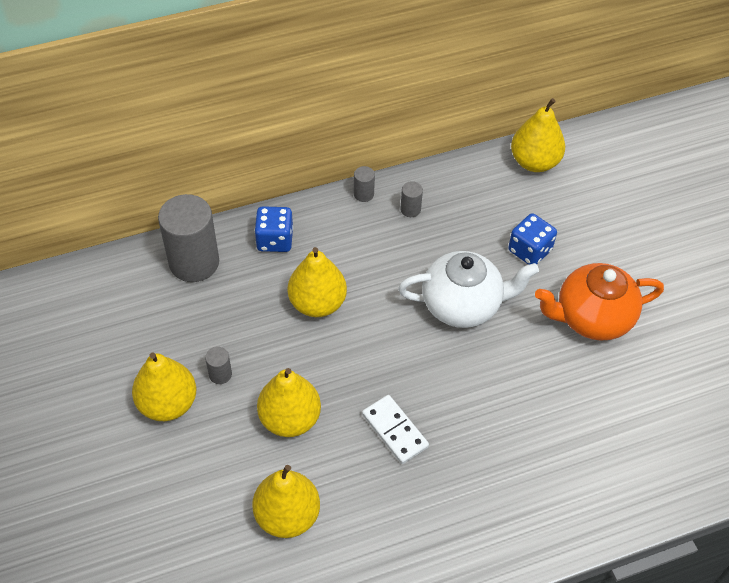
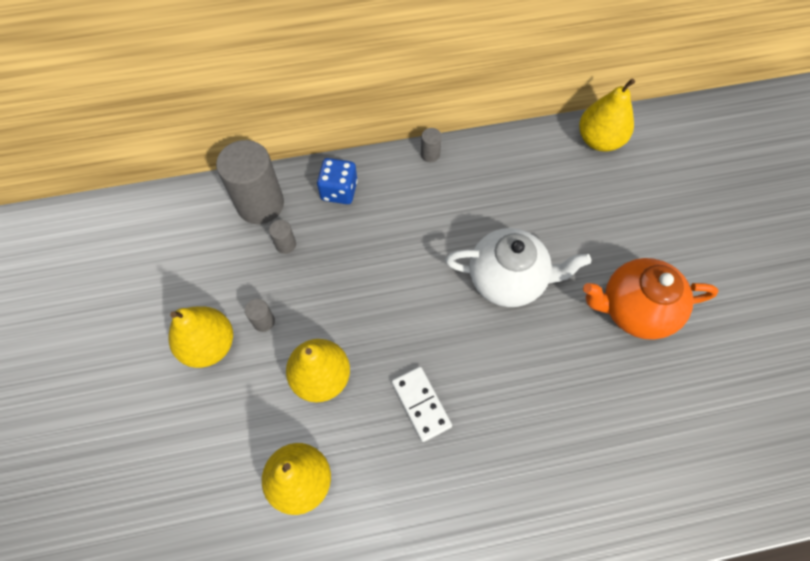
camera: 10 degrees right, 10 degrees up
(317, 303) = (368, 260): yellow pear -> none
(410, 209) = (472, 175): grey cylinder -> grey cylinder (285, 244)
(529, 250) = (582, 230): blue dice -> none

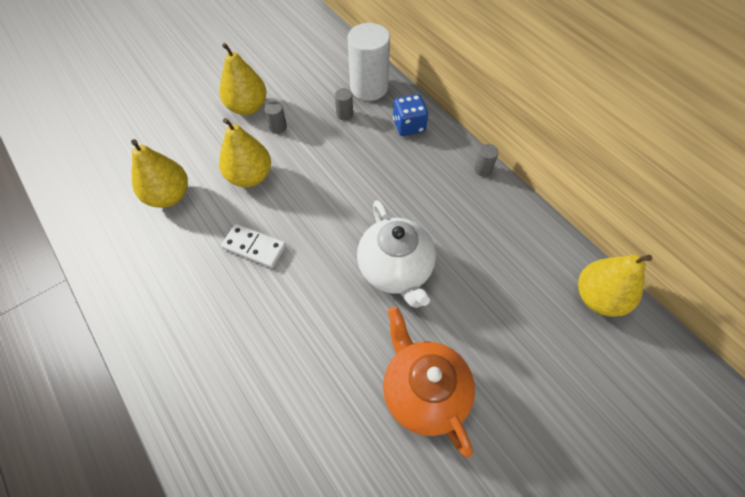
camera: 65 degrees right, 5 degrees down
(260, 204) = (369, 87): grey cylinder -> white cylinder
(421, 404) = (254, 247): white domino -> white domino turned 75 degrees clockwise

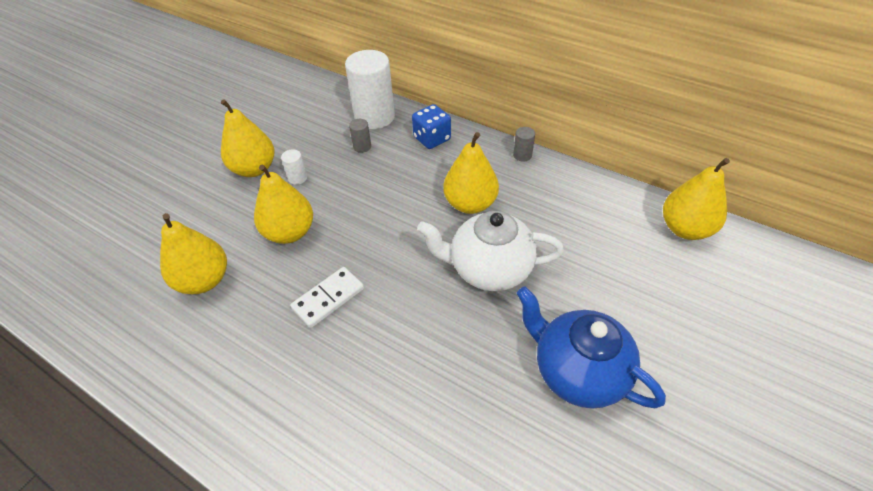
camera: 20 degrees left, 10 degrees down
(254, 247) = (328, 298): white domino -> white domino turned 45 degrees counterclockwise
(278, 127) = (297, 178): grey cylinder -> white cylinder
(396, 270) = (489, 269): white teapot -> white teapot turned 135 degrees clockwise
(411, 202) = (470, 204): none -> yellow pear
(423, 391) = (577, 371): orange teapot -> blue teapot

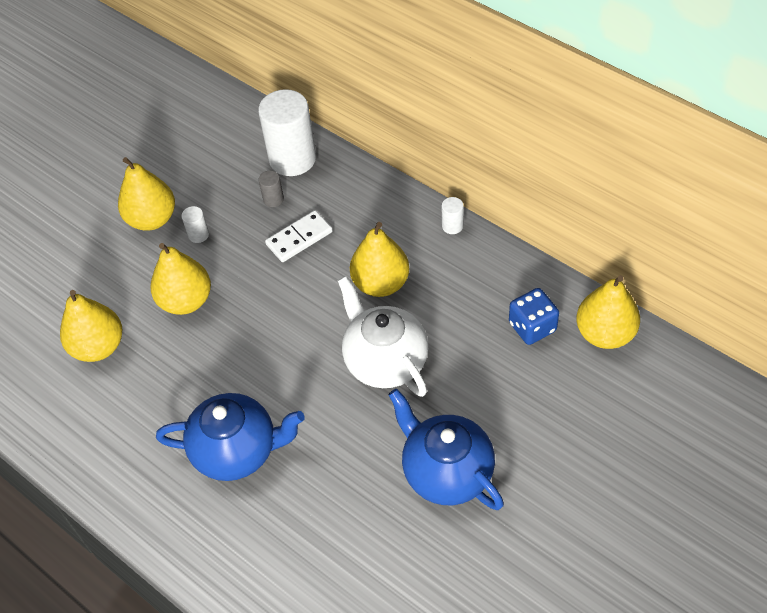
camera: 10 degrees right, 5 degrees up
(328, 298) = (219, 377): white domino -> white domino (299, 238)
(355, 371) = (237, 451): none -> blue teapot
(432, 139) = (354, 195): blue dice -> blue dice (532, 327)
(489, 269) = (384, 361): white teapot -> white teapot turned 45 degrees clockwise
(522, 155) = (452, 226): grey cylinder -> white cylinder

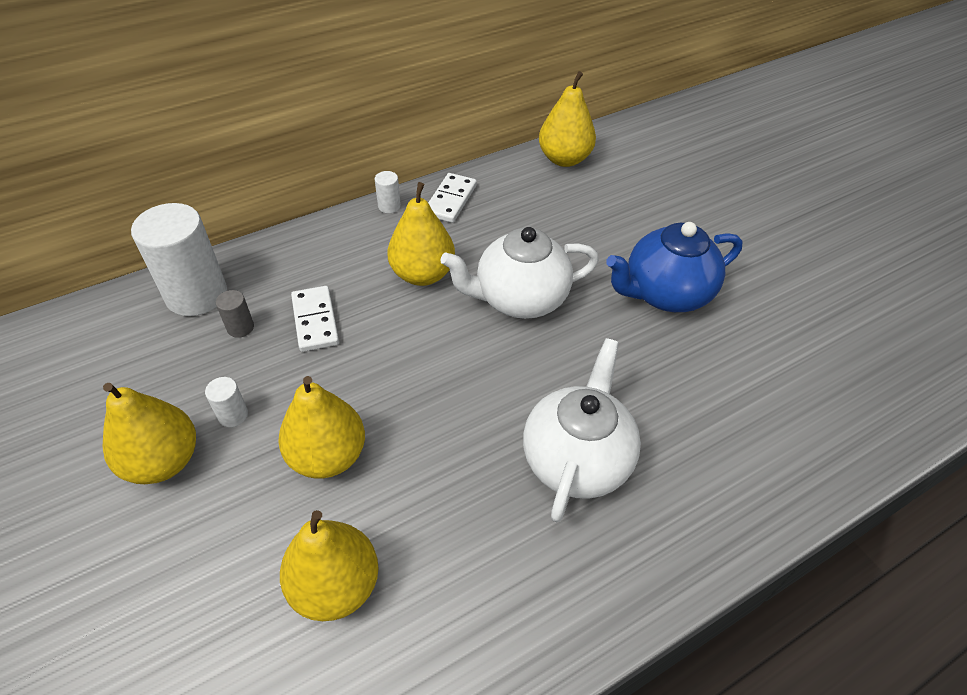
camera: 75 degrees left, 5 degrees down
(237, 451) = (576, 459): blue teapot -> white teapot
(485, 266) = (450, 200): none -> white domino
(532, 327) = (535, 194): blue dice -> none

